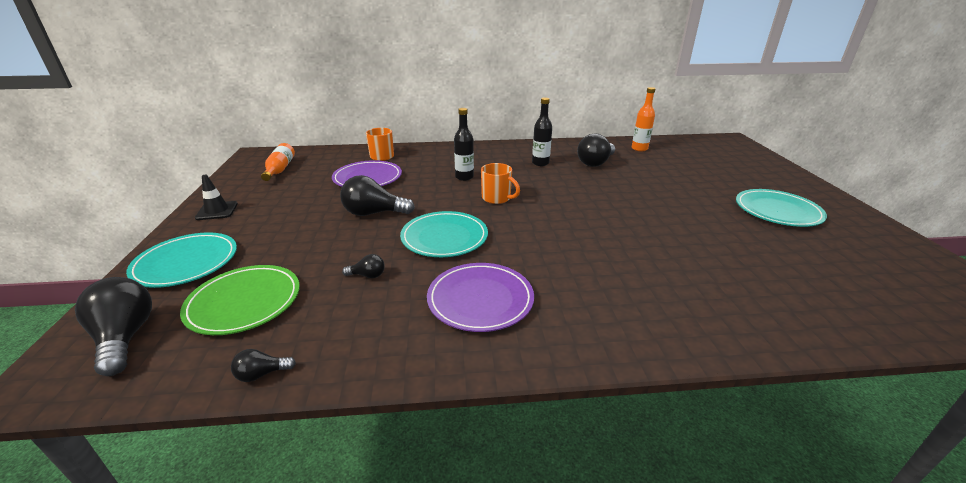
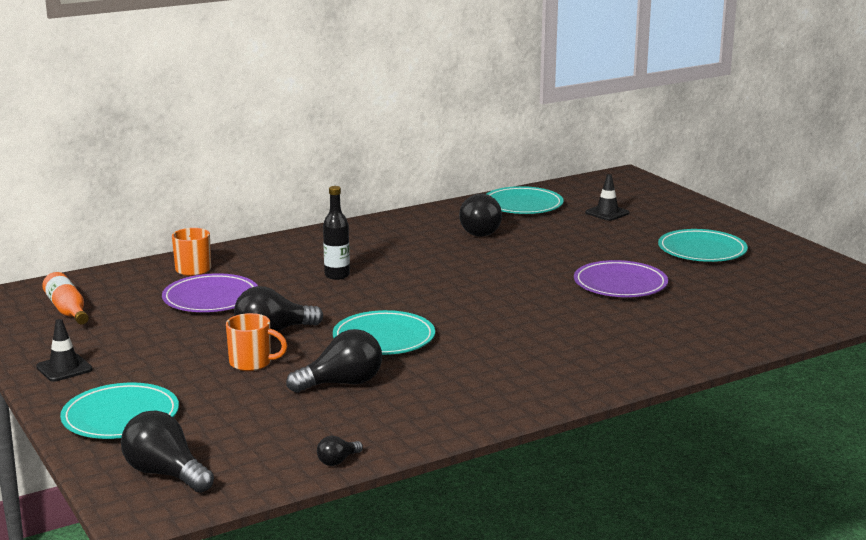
camera: 25 degrees left, 10 degrees down
(244, 302) = (244, 428): green plate -> none
(367, 275) = (342, 383): black light bulb -> black light bulb, size x2.06
(480, 299) = (473, 376): purple plate -> purple plate (620, 284)
(497, 198) = (402, 291): orange mug -> orange mug (252, 363)
(540, 163) = (415, 243): black bottle -> none
(639, 149) = (523, 205): orange bottle -> turquoise plate
(703, 164) = (607, 213): none -> black traffic cone

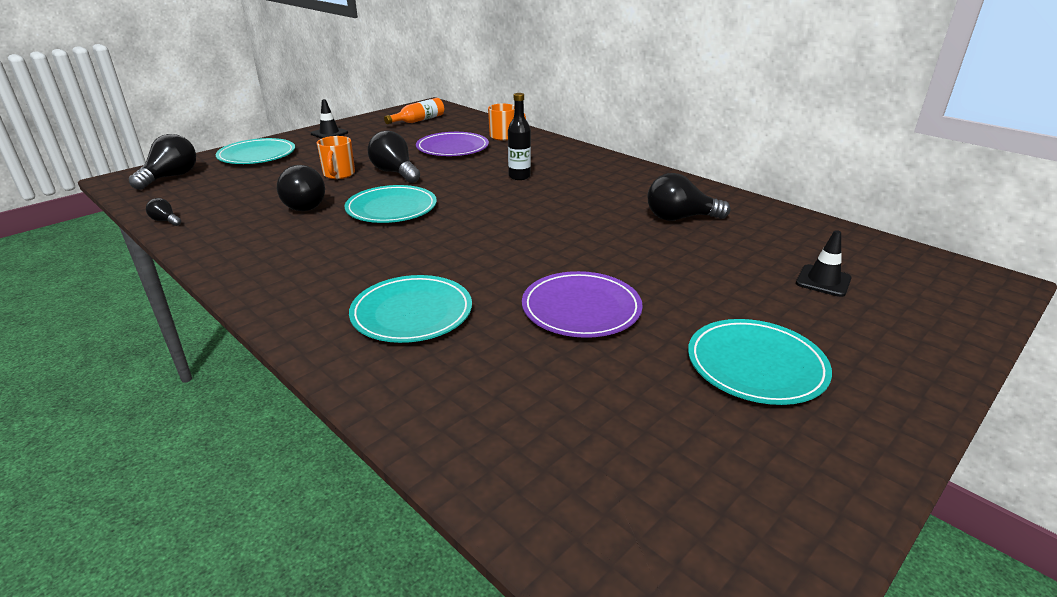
camera: 75 degrees right, 10 degrees up
(523, 205) = (785, 229): turquoise plate -> turquoise plate (412, 313)

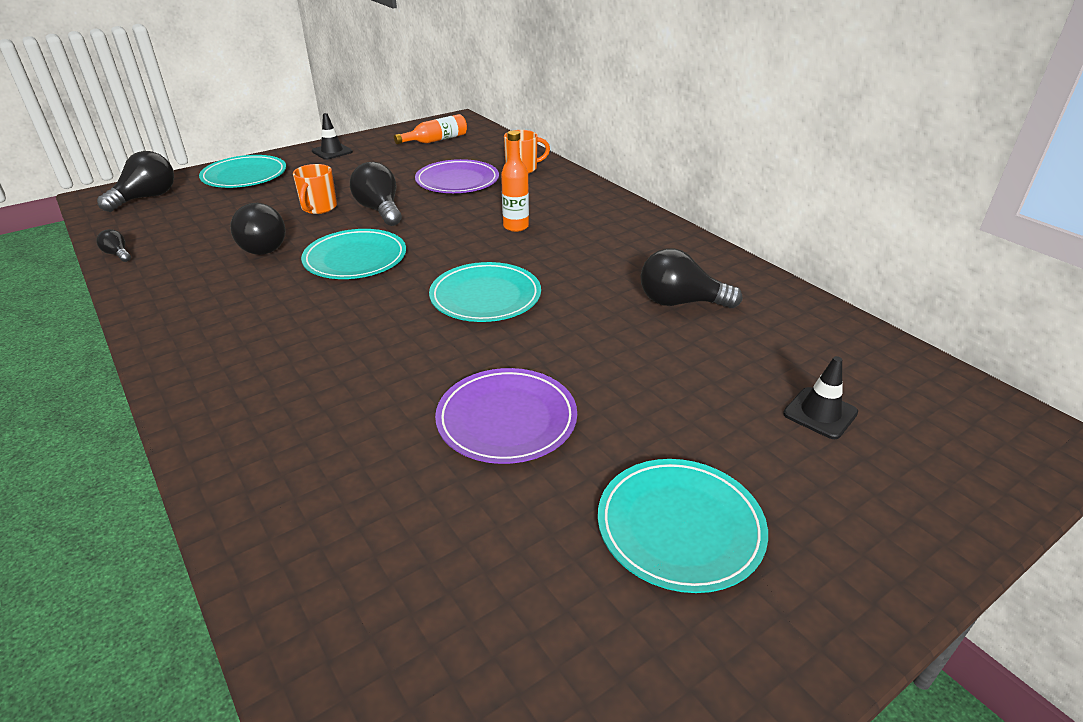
camera: 10 degrees right, 5 degrees up
(412, 313) = (317, 403): turquoise plate -> turquoise plate (485, 296)
(519, 176) = (516, 226): black bottle -> orange bottle

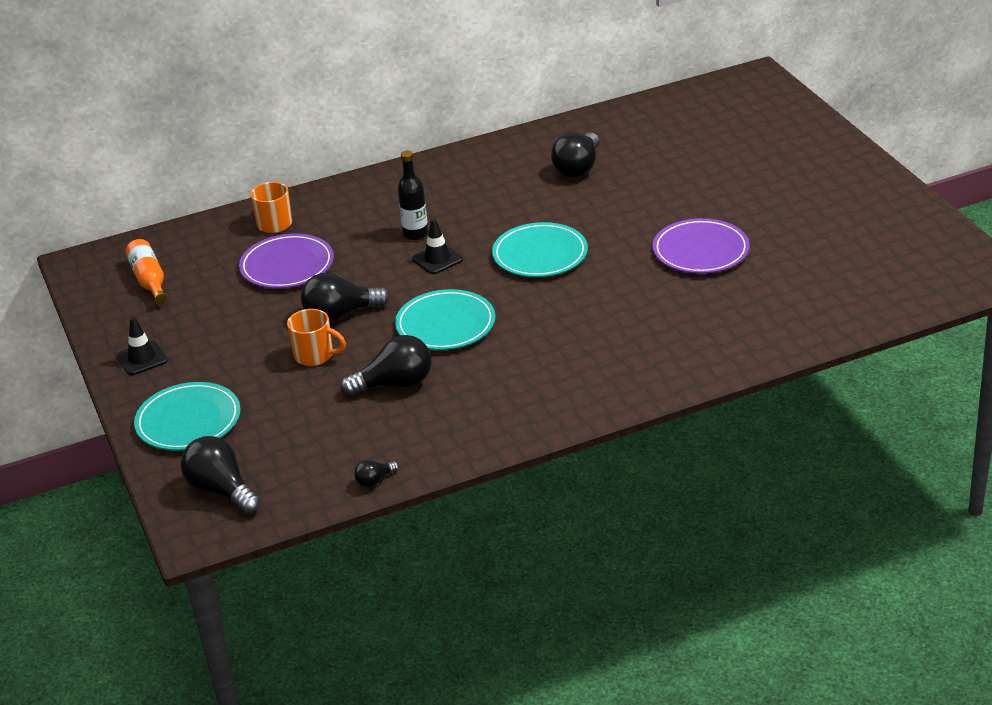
camera: 75 degrees left, 0 degrees up
(516, 226) = (415, 234): orange bottle -> black bottle
(680, 527) = (803, 200): turquoise plate -> none
(820, 413) = (719, 139): black traffic cone -> black traffic cone (437, 259)

